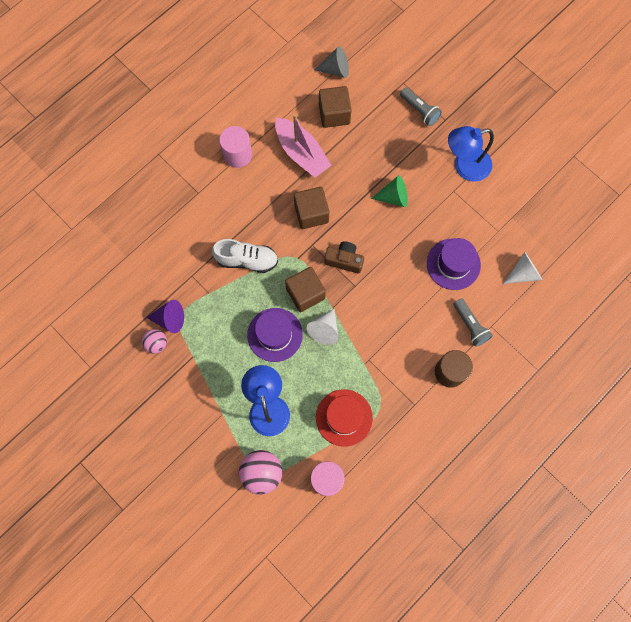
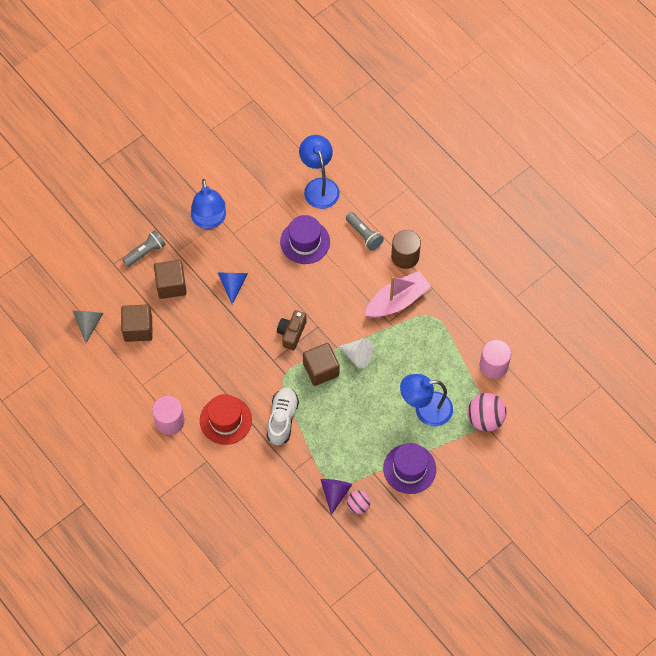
camera: 85 degrees left, 10 degrees down
(275, 334) = (358, 399): purple hat -> purple hat (409, 468)
(301, 153) = (176, 362): pink boat -> pink boat (397, 301)
(311, 213) = (241, 358): brown cube -> brown cube (171, 285)
(344, 417) = (440, 346): red hat -> red hat (225, 420)
(393, 197) = (233, 284): green cone -> blue cone
(470, 325) = (364, 235): grey flashlight -> grey flashlight turned 75 degrees clockwise
(523, 273) = (319, 186): white cone -> blue lamp

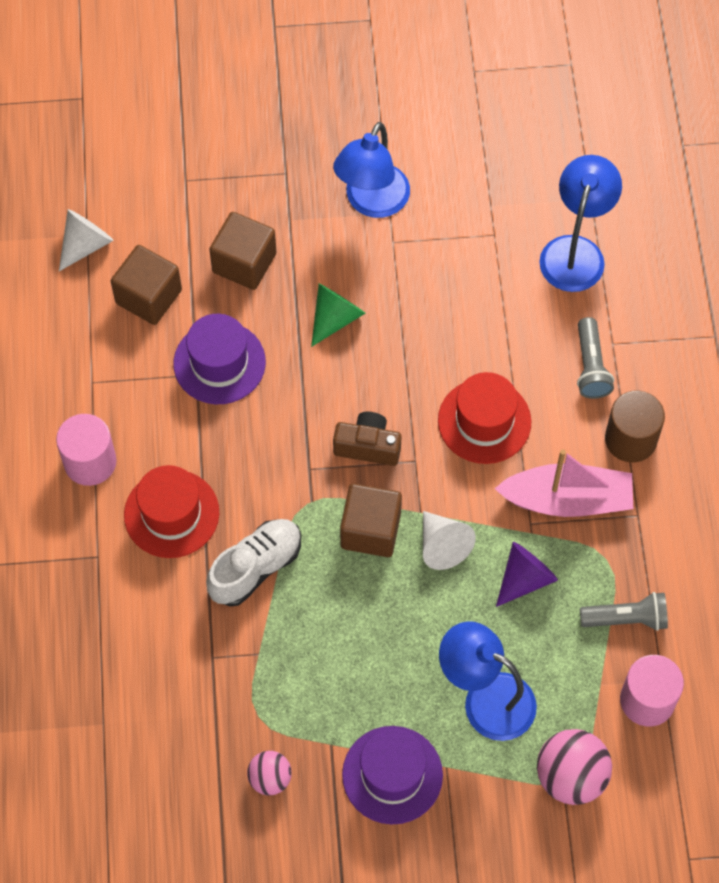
camera: 35 degrees right, 0 degrees up
(88, 323) = (85, 244): grey cone -> white cone
(145, 252) = (244, 192): grey flashlight -> grey flashlight (626, 619)
(233, 284) = (335, 318): blue cone -> green cone
(291, 333) = (368, 446): brown camera -> brown camera turned 45 degrees clockwise
(305, 242) = (491, 321): purple hat -> purple hat (219, 363)
(335, 289) = (484, 421): none -> red hat
(335, 493) = (250, 734): purple cone -> purple cone (524, 578)

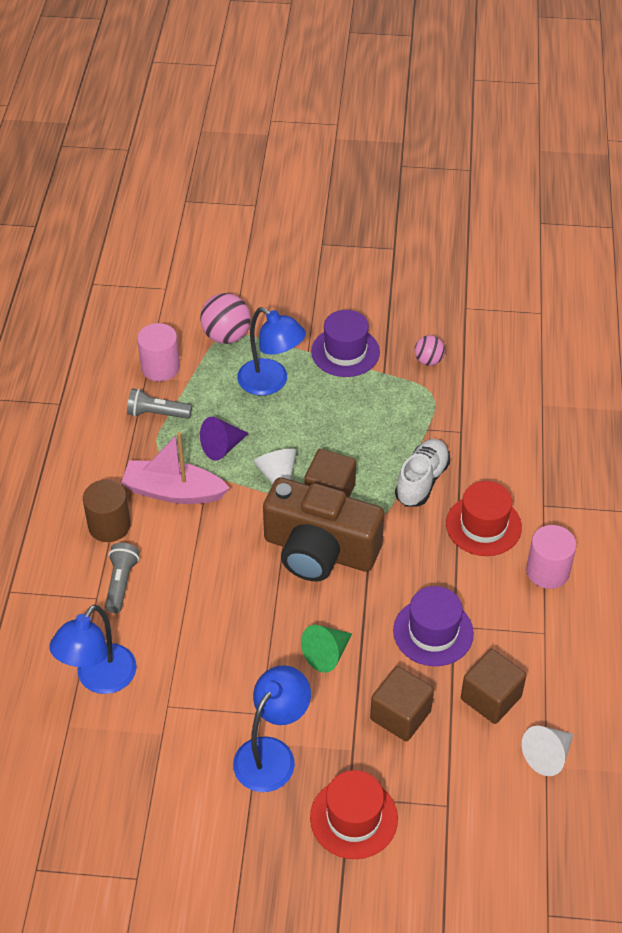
camera: 170 degrees left, 15 degrees down
(256, 568) = (422, 481): white shoe -> white shoe turned 150 degrees clockwise
(368, 446) = (319, 550): brown camera -> brown camera, size x2.15
(484, 421) = (221, 555): red hat -> red hat (353, 818)

